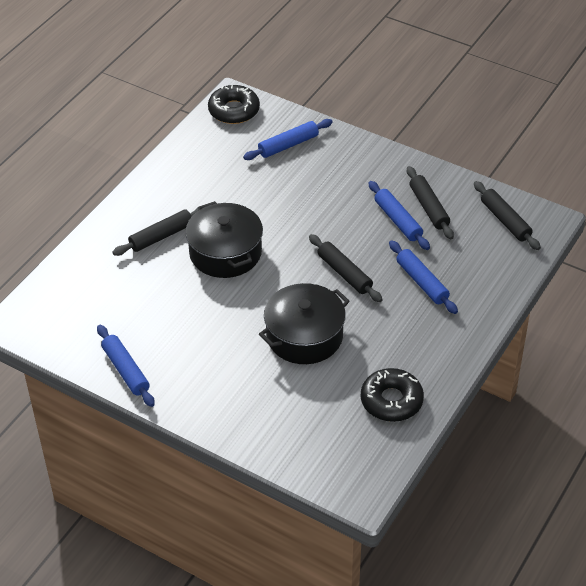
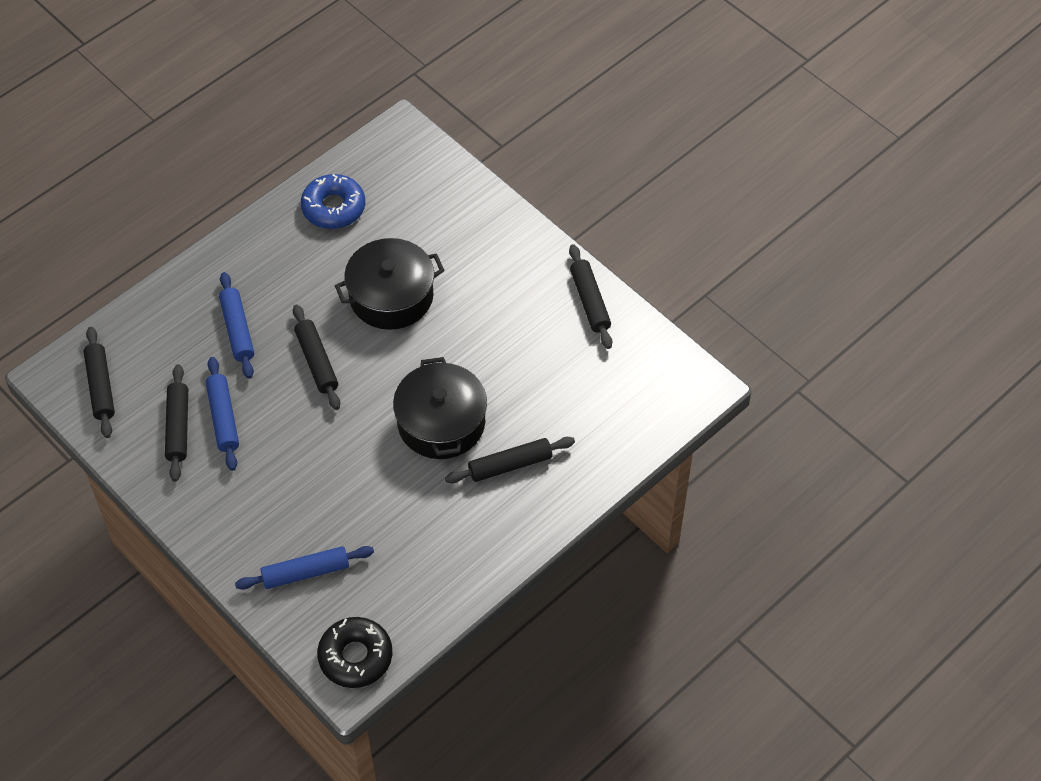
camera: 165 degrees left, 10 degrees up
(126, 370) = (590, 301): blue rolling pin -> black rolling pin
(391, 401) = (333, 207): black donut -> blue donut

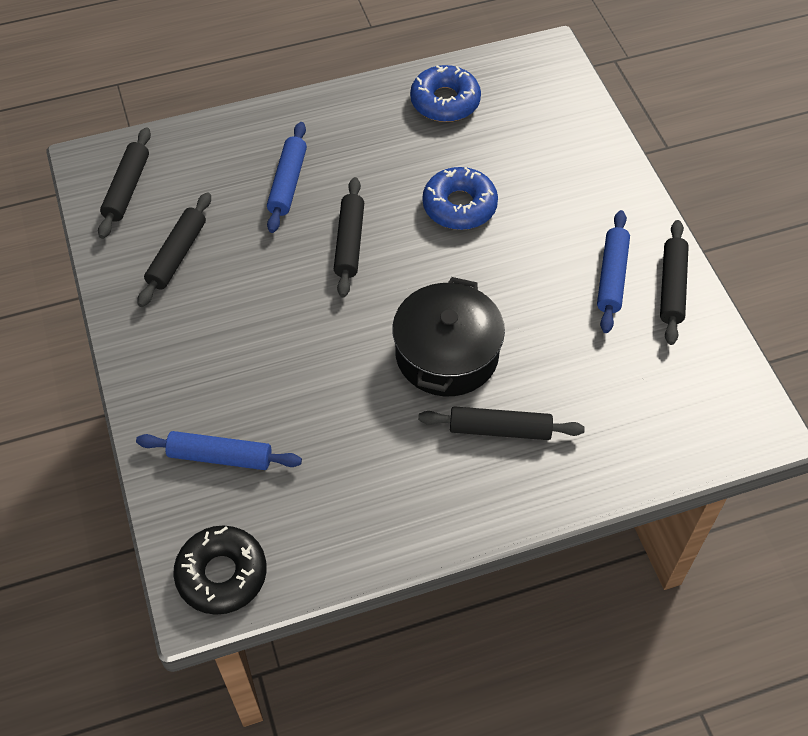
camera: 25 degrees right, 0 degrees up
(223, 418) = (226, 263): blue rolling pin -> blue rolling pin (612, 277)
(391, 296) = (459, 206): black pot -> blue donut

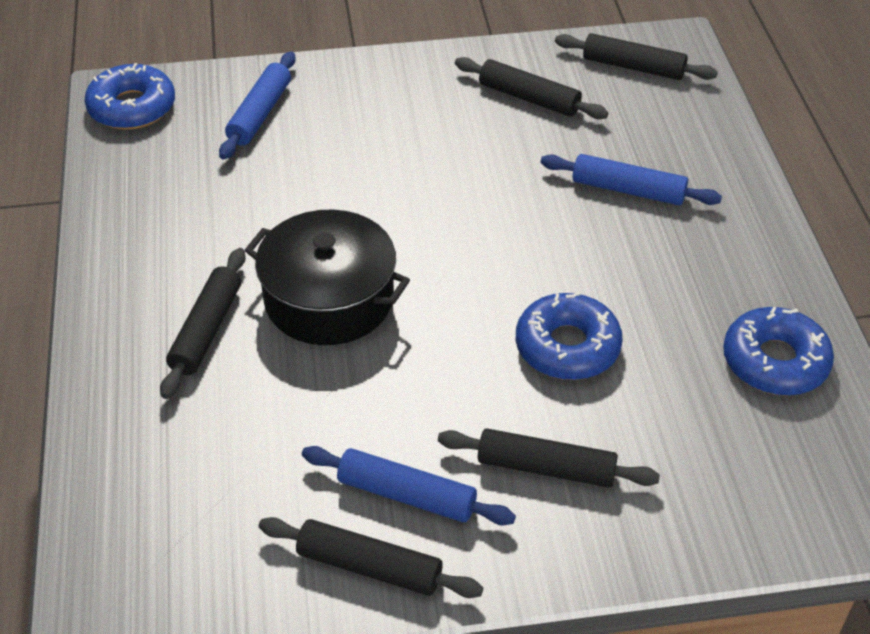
camera: 100 degrees right, 10 degrees down
(222, 574) = (132, 107): black donut -> blue donut
(349, 242) = (521, 234): black rolling pin -> black rolling pin (546, 468)

